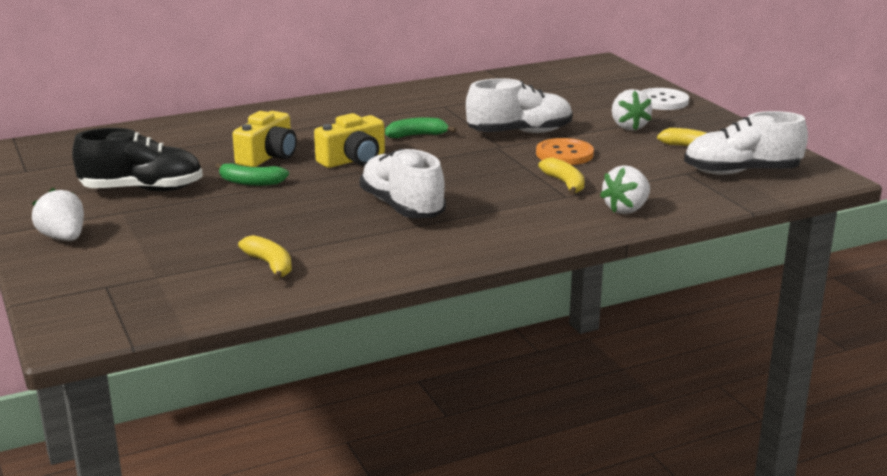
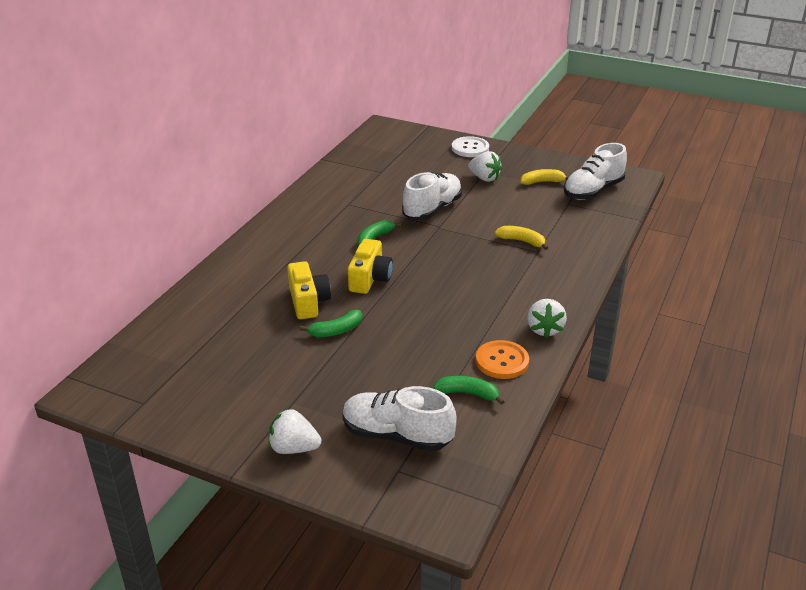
camera: 40 degrees left, 10 degrees up
(142, 190) = (271, 375): black shoe -> none
(270, 265) = (468, 393): yellow banana -> green banana
(402, 207) = (465, 305): white shoe -> white shoe (396, 435)
(564, 154) = (485, 216): orange button -> orange button (502, 361)
(626, 209) = (582, 247): white strawberry -> white strawberry (544, 329)

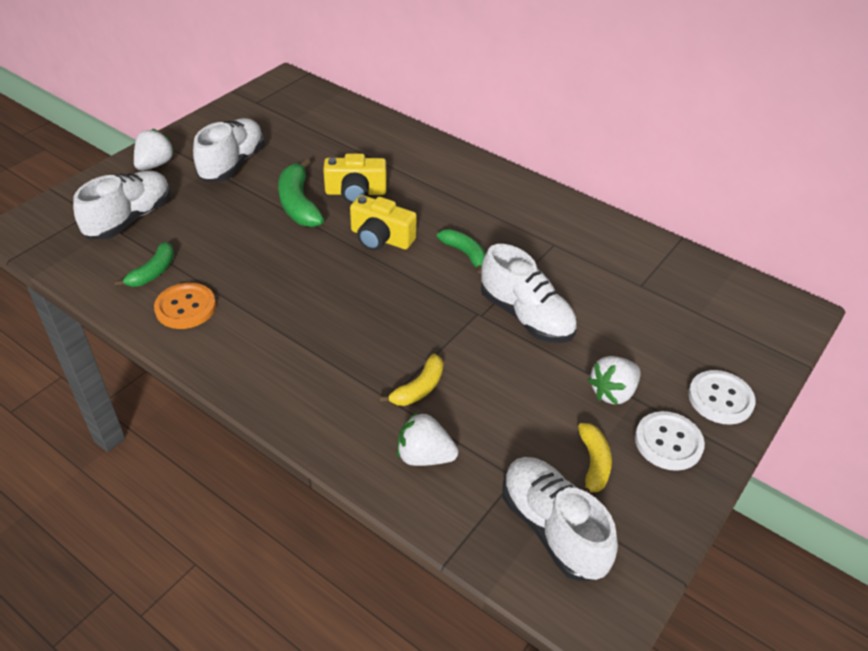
camera: 100 degrees right, 10 degrees up
(278, 389) = (232, 164): none -> white shoe
(336, 330) = (298, 204): green banana -> green banana, size x1.57
(512, 162) = (668, 442): none -> white button
(544, 329) = (219, 357): white strawberry -> white strawberry (424, 456)

